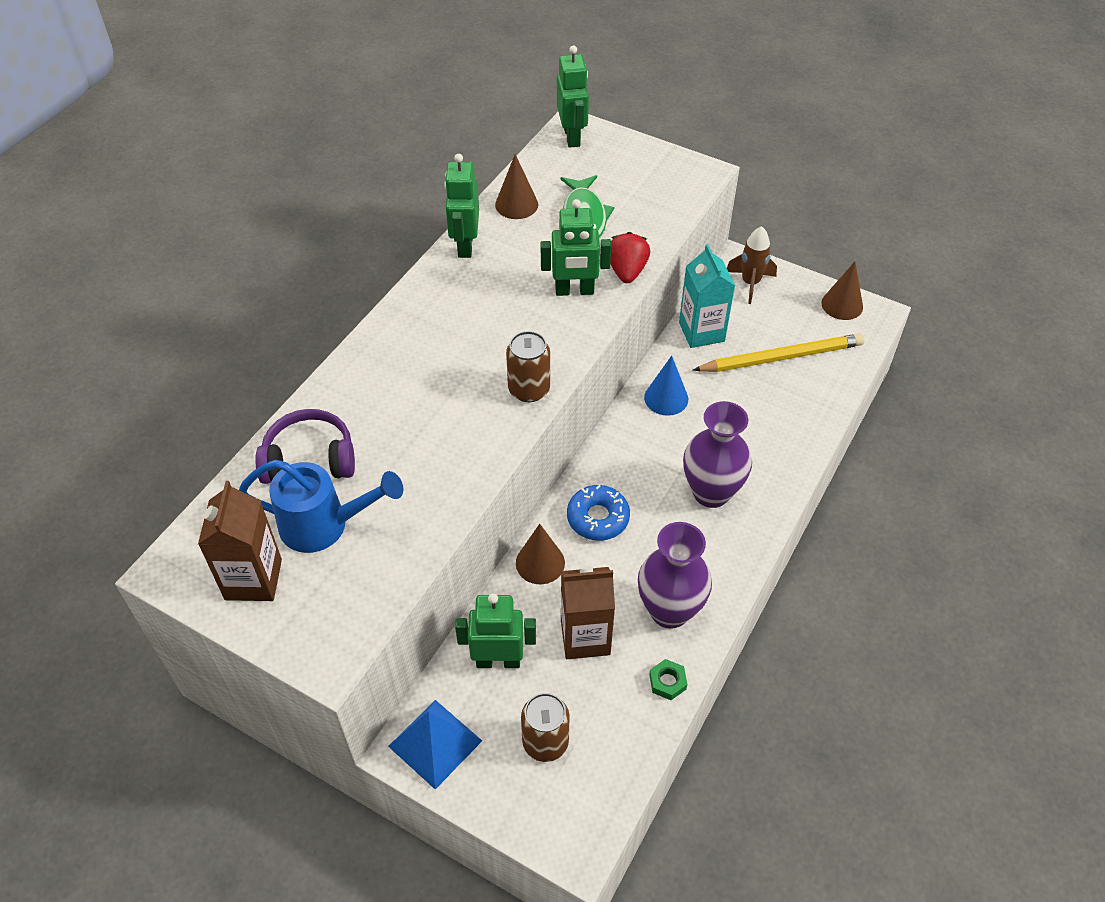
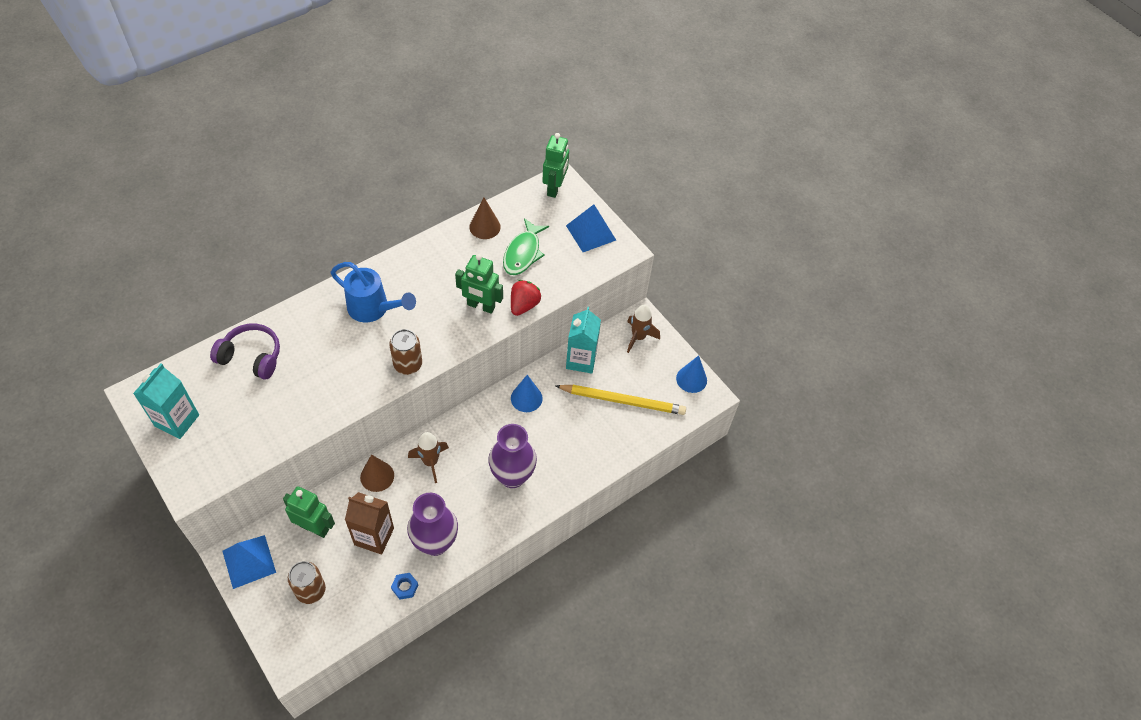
camera: 20 degrees right, 5 degrees up
(253, 579) = (177, 420): brown carton -> turquoise carton
(324, 525) = (235, 403): blue watering can -> blue watering can (373, 309)
(465, 245) = (433, 244): green robot -> none
(598, 518) = (430, 462): blue donut -> brown rocket
(649, 168) = (591, 232): none -> blue pyramid
(667, 682) = (405, 587): green nut -> blue nut
(842, 305) = (691, 379): brown cone -> blue cone

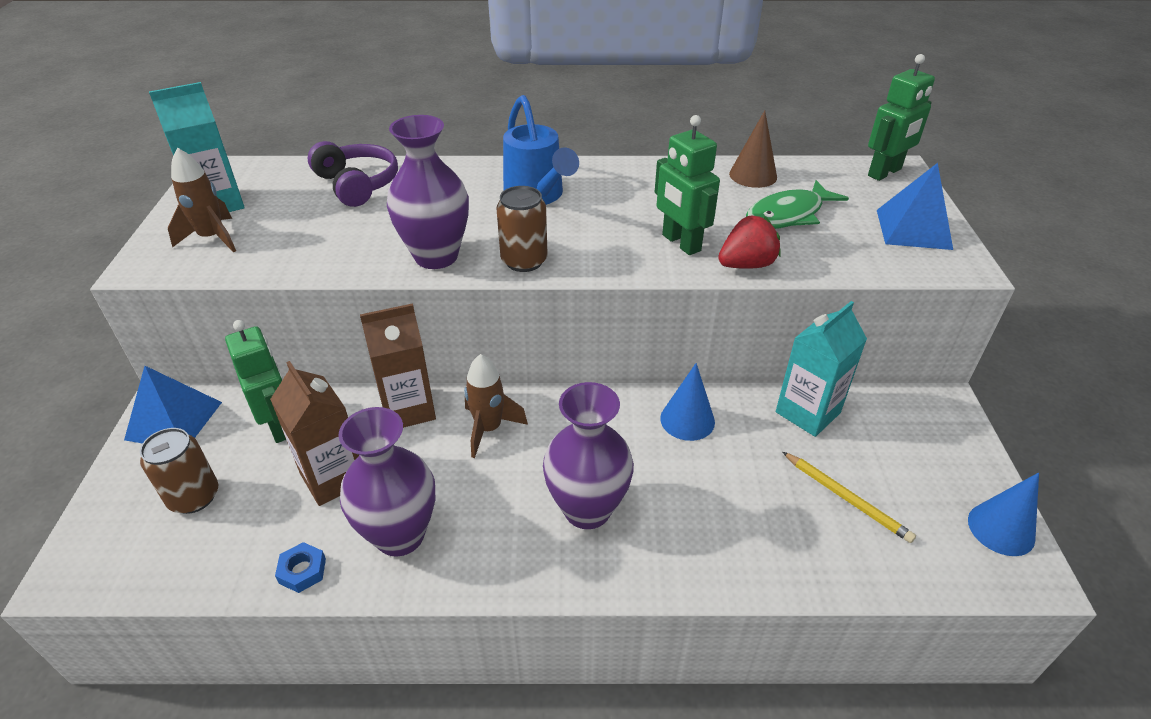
camera: 40 degrees right, 15 degrees down
(356, 387) = (436, 256): none -> purple vase
(377, 476) = (408, 409): brown cone -> brown carton
(622, 401) = (846, 498): yellow pencil -> yellow pencil, size x0.59
(638, 337) = (926, 426): brown rocket -> brown rocket (212, 238)

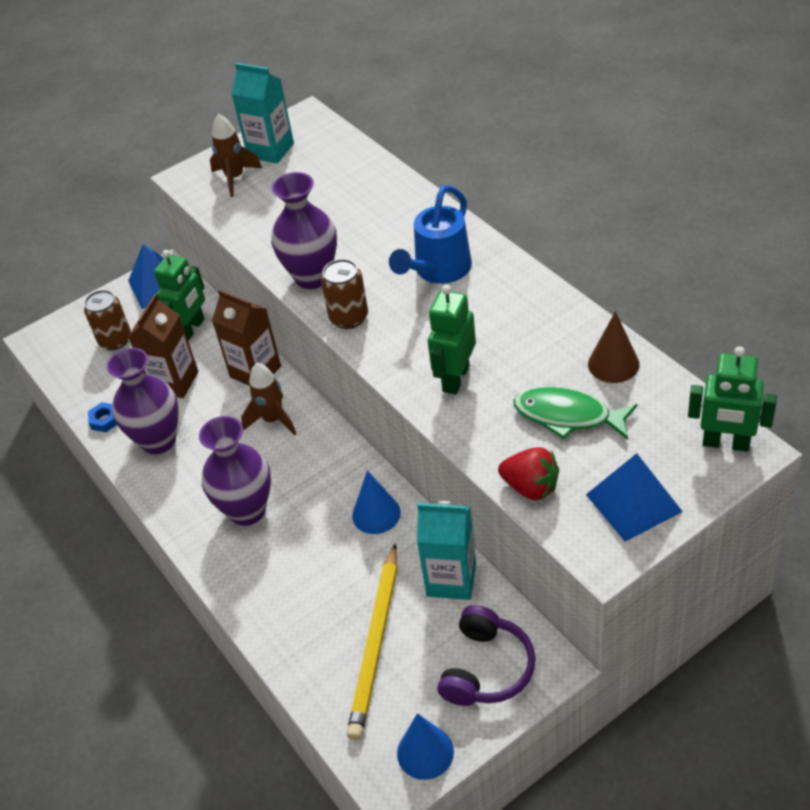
camera: 60 degrees right, 5 degrees up
(357, 184) = (356, 184): purple headphones -> purple headphones (486, 668)
(746, 265) = (463, 428): red strawberry -> red strawberry (530, 487)
(846, 498) = (376, 643): yellow pencil -> yellow pencil, size x1.69

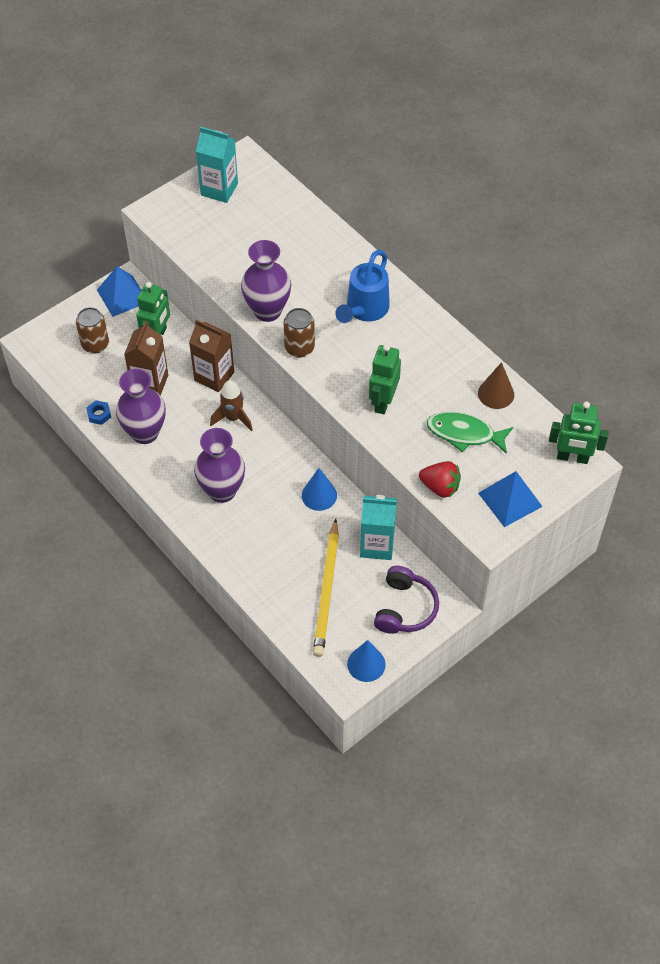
camera: 10 degrees left, 10 degrees up
(235, 178) = (193, 215): brown rocket -> none

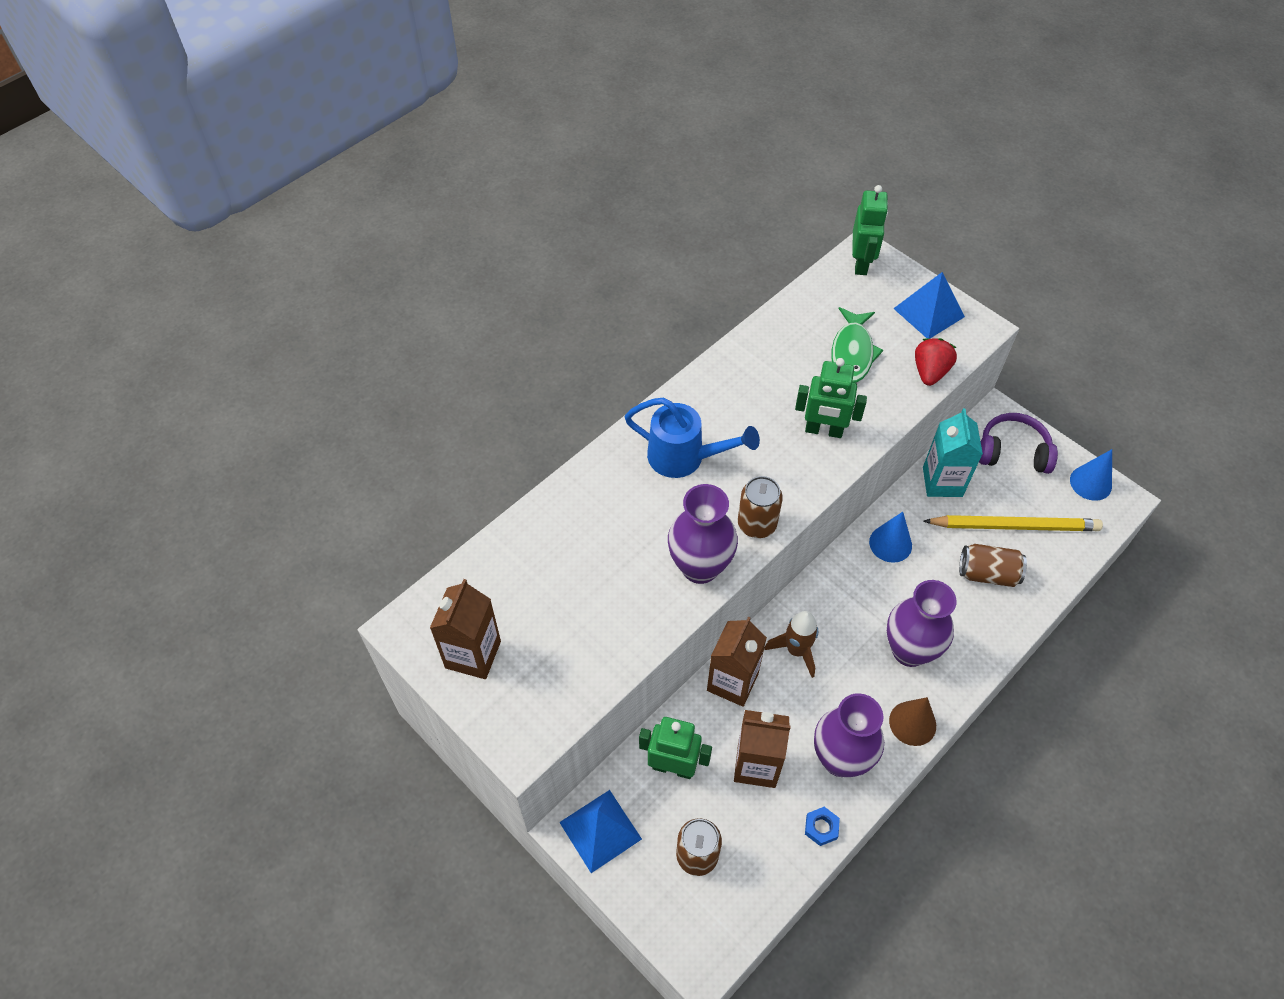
camera: 95 degrees left, 0 degrees up
(219, 189) = (473, 654): turquoise carton -> brown carton
(282, 559) = (987, 573): none -> brown can
(496, 394) = (790, 326): brown cone -> brown cone (912, 723)

